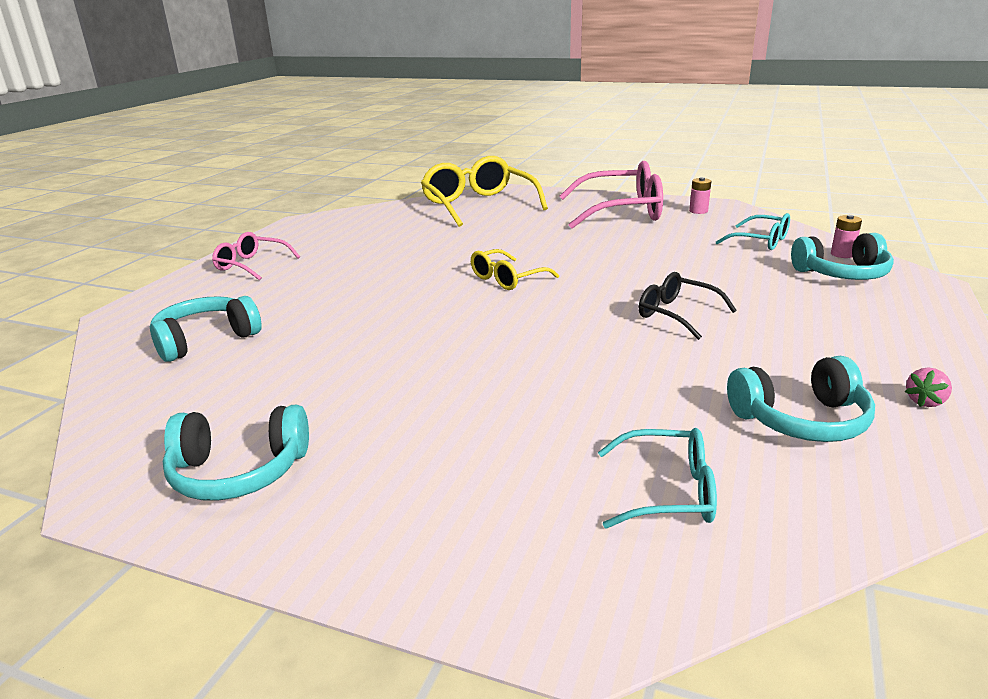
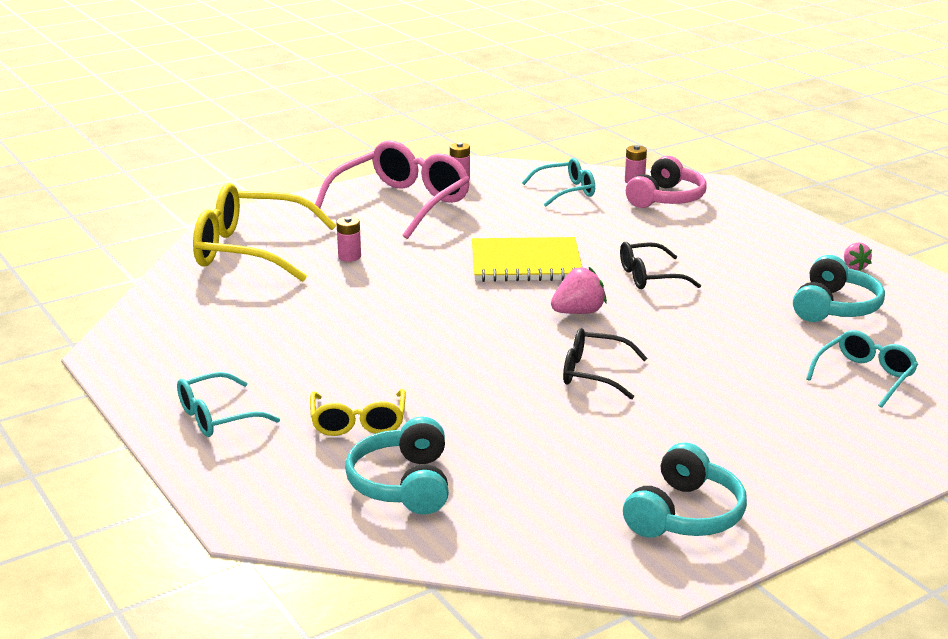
camera: 55 degrees left, 0 degrees up
(251, 265) = (216, 417): pink glasses -> turquoise glasses
(460, 348) = (593, 373): none -> black glasses
(507, 279) = (481, 308): yellow glasses -> yellow glasses (358, 423)
(515, 225) = (349, 257): none -> pink battery
(559, 310) = (578, 312): none -> pink strawberry
(608, 268) = (526, 263): none -> yellow notebook
(842, 274) = (666, 198): turquoise headphones -> pink headphones

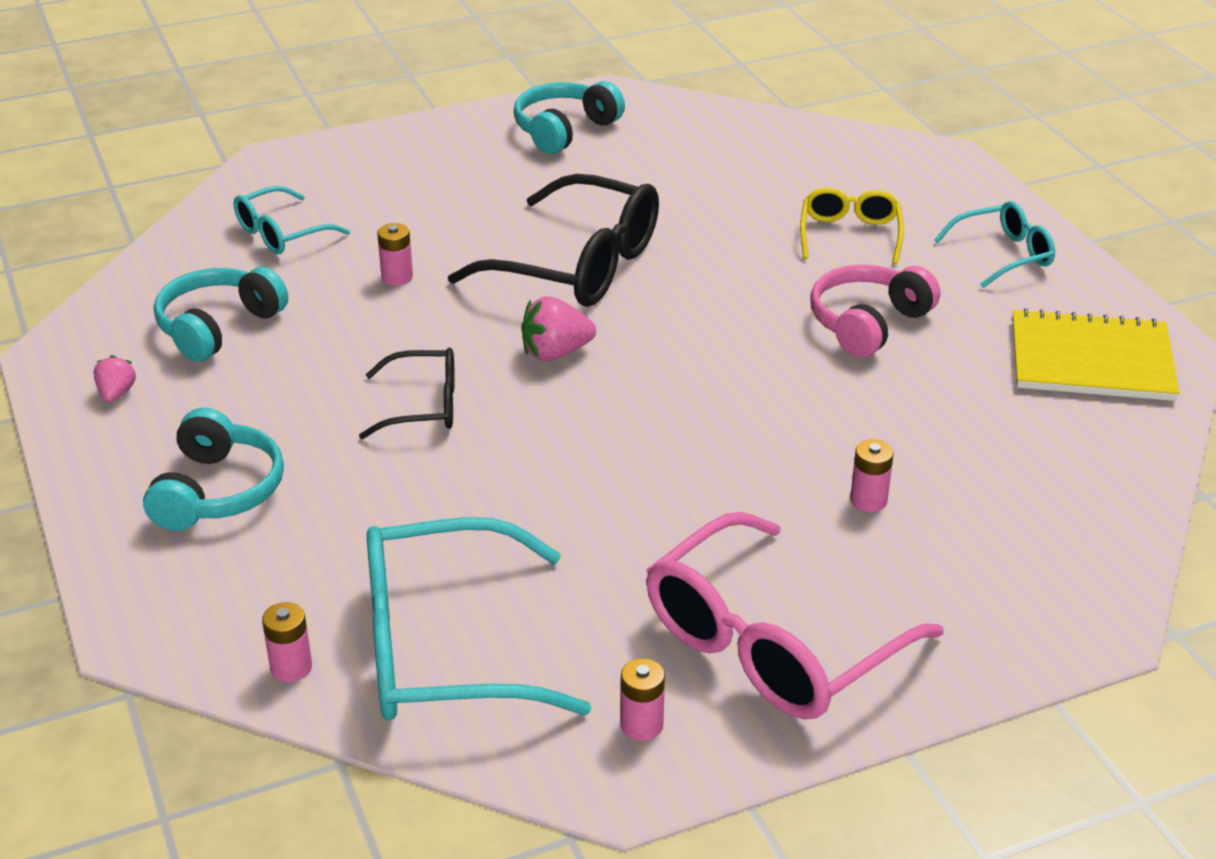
camera: 170 degrees left, 10 degrees up
(250, 250) = (1037, 535): yellow glasses -> none
(403, 484) = (807, 174): turquoise headphones -> turquoise headphones (217, 491)
(526, 263) = (592, 455): yellow notebook -> yellow notebook (1091, 360)
(566, 191) = (442, 648): turquoise glasses -> turquoise glasses, size x1.85
(593, 373) = (578, 265): black glasses -> black glasses, size x1.85
(666, 198) = (269, 599): pink headphones -> pink headphones (868, 323)
(735, 351) = (397, 277): none -> pink battery

